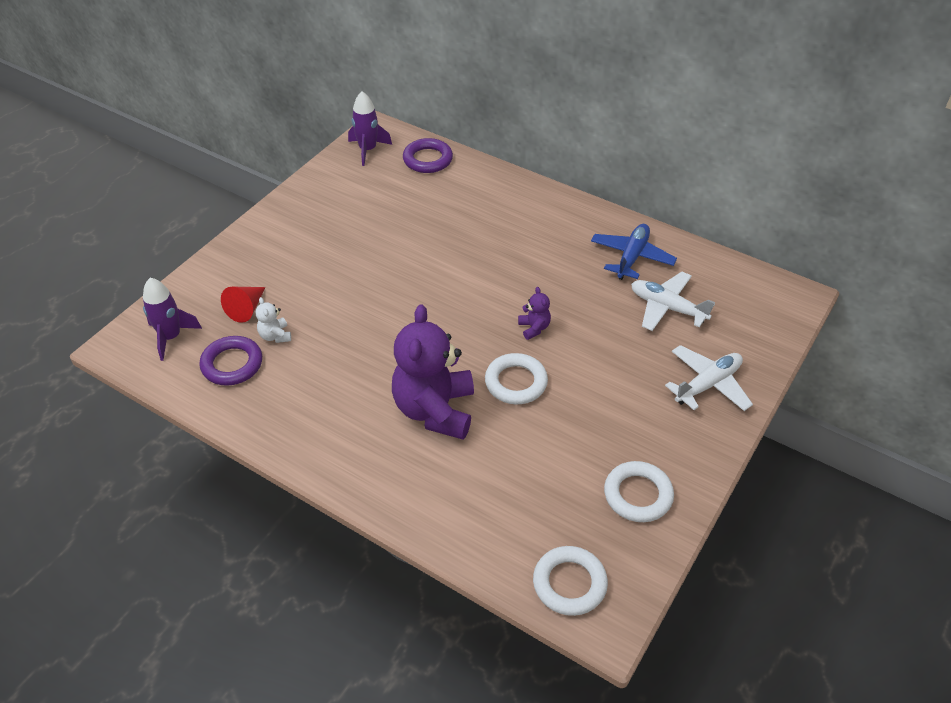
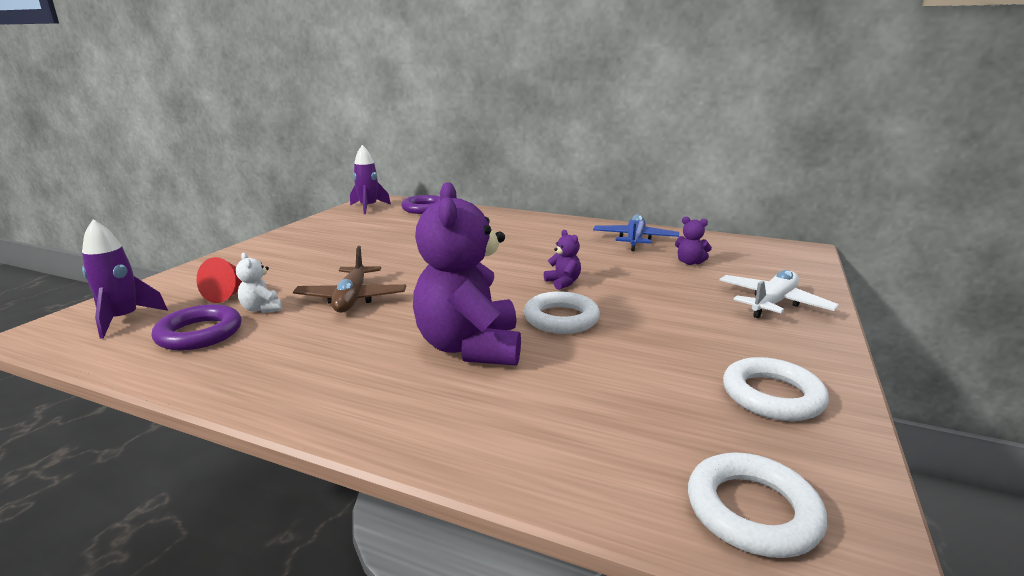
camera: 10 degrees left, 25 degrees down
(347, 330) = (352, 298): none -> brown plane
(667, 308) = (689, 262): white plane -> purple teddy bear

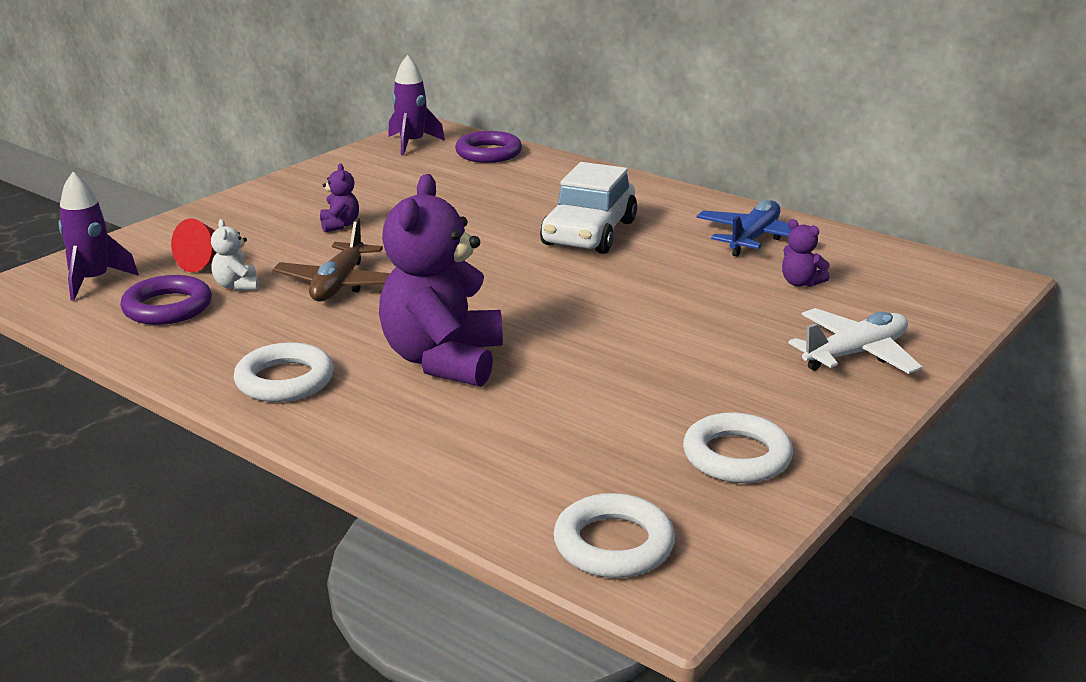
camera: 15 degrees right, 5 degrees up
(523, 247) = (589, 233): none -> white car
(561, 318) = (568, 340): white ring -> white ring (284, 380)
(563, 283) = (604, 293): purple teddy bear -> purple teddy bear (339, 225)

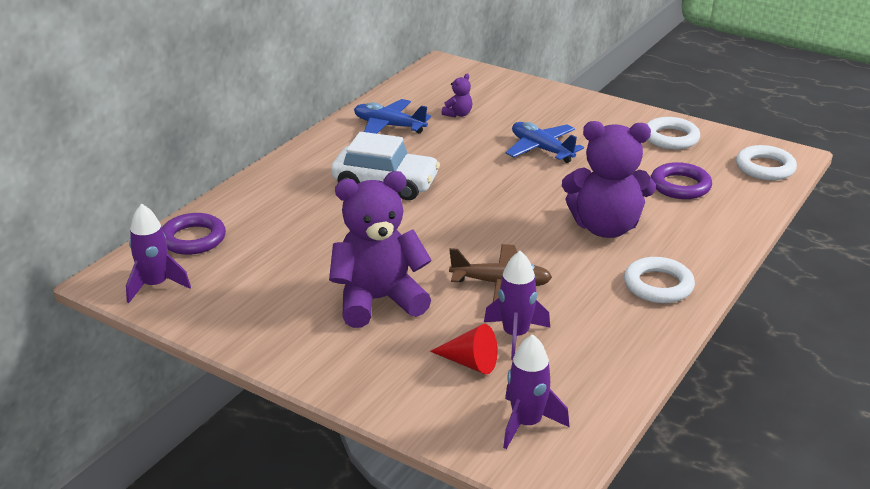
camera: 95 degrees left, 5 degrees up
(167, 307) = (566, 364): purple ring -> purple ring (680, 186)
(237, 286) = (515, 335): white teddy bear -> purple rocket
(339, 225) = (378, 300): purple teddy bear -> purple teddy bear, size x2.42
(686, 335) = (541, 149): none -> blue plane
(855, 354) = (548, 104): white plane -> none

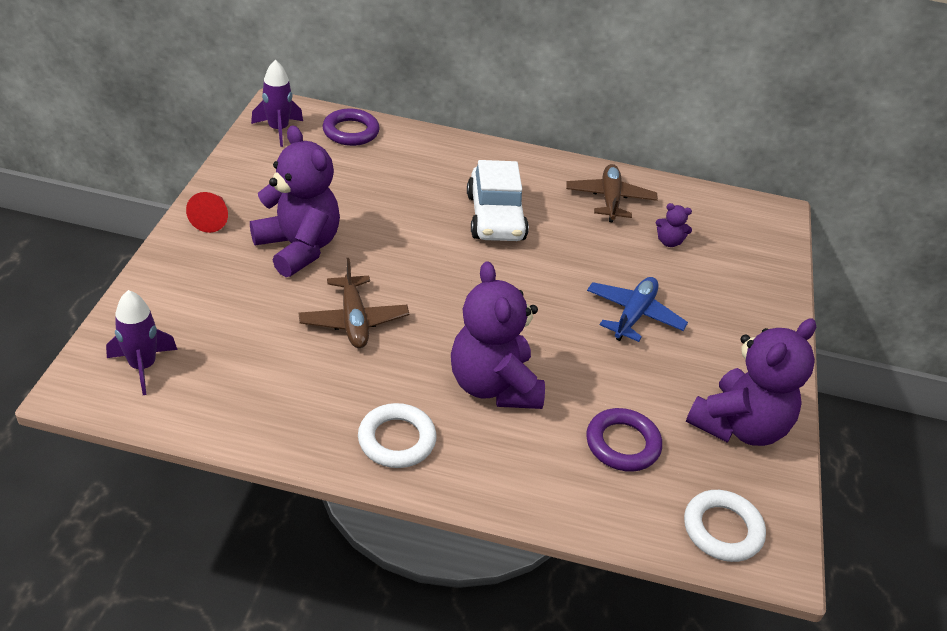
camera: 65 degrees right, 10 degrees up
(389, 126) = (610, 199): blue plane -> brown plane
(470, 363) = (222, 318): red cone -> red cone (212, 219)
(515, 335) = (272, 342): purple rocket -> none
(670, 138) = (739, 426): white ring -> purple teddy bear

